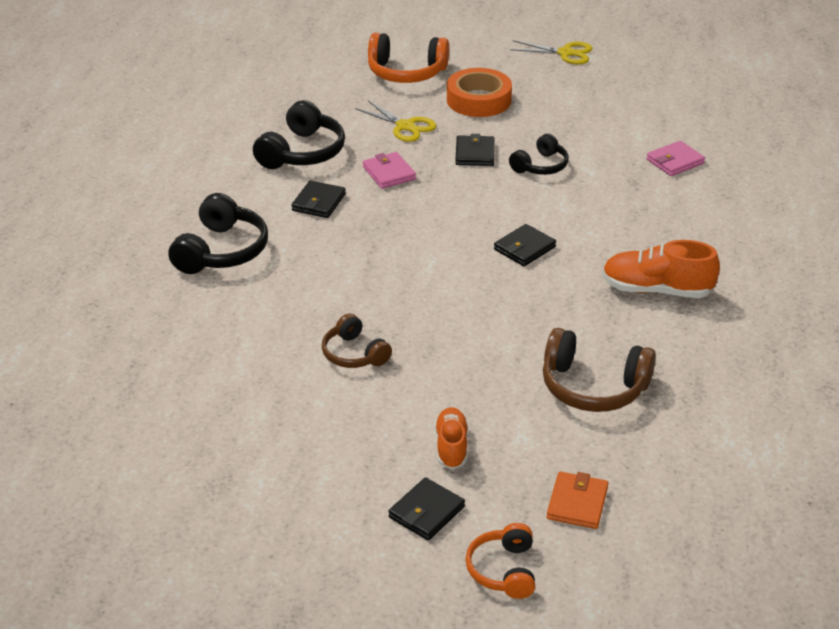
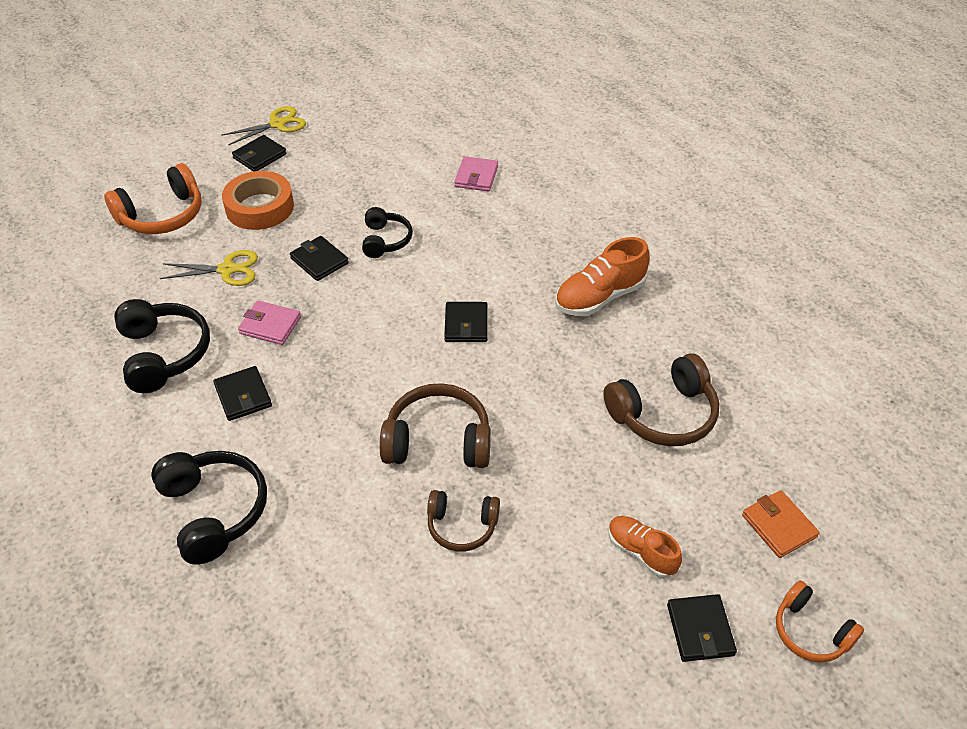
camera: 45 degrees left, 10 degrees up
(406, 301) = (438, 441): none -> brown headphones
(523, 68) = (259, 156): none -> black wallet

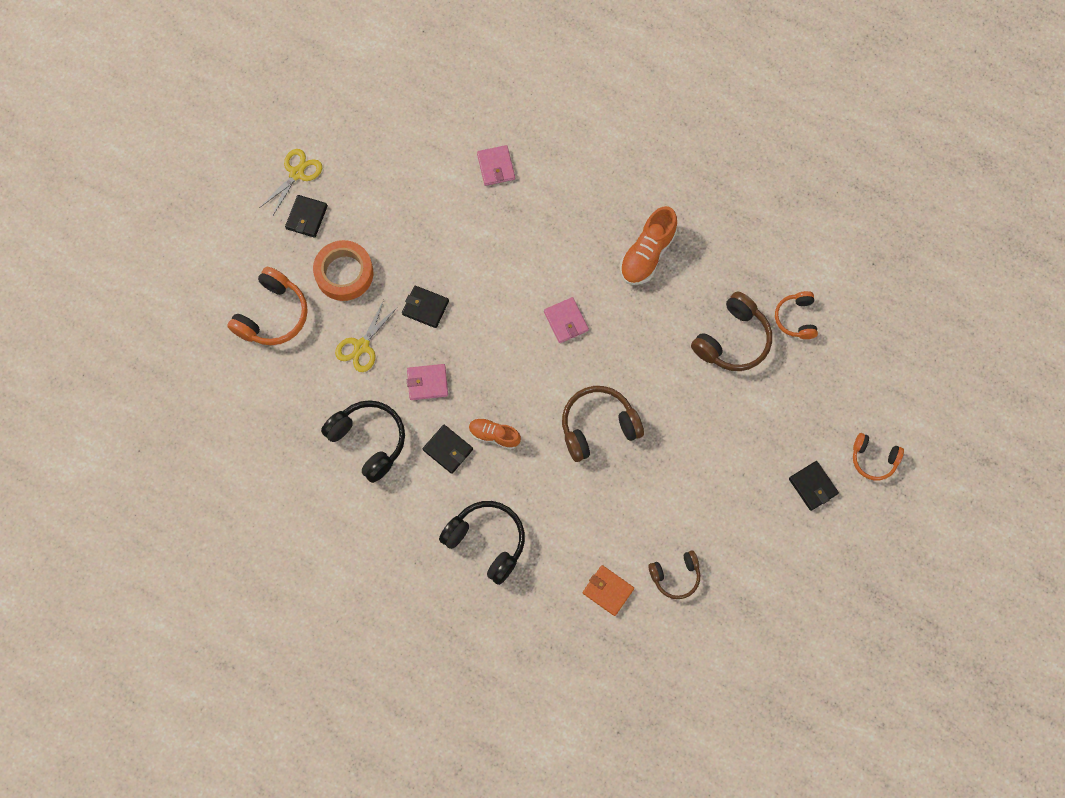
camera: 25 degrees left, 25 degrees up
(227, 270) = (361, 346): yellow scissors -> yellow scissors turned 150 degrees clockwise
(385, 240) = (463, 266): black headphones -> none
(462, 526) = (645, 481): brown headphones -> brown headphones (675, 576)
(466, 325) = (566, 321): black wallet -> pink wallet
(641, 552) = (760, 450): orange shoe -> orange shoe (494, 435)
(761, 421) = (796, 318): none -> orange headphones
(778, 526) = (833, 395): orange wallet -> orange wallet (608, 590)

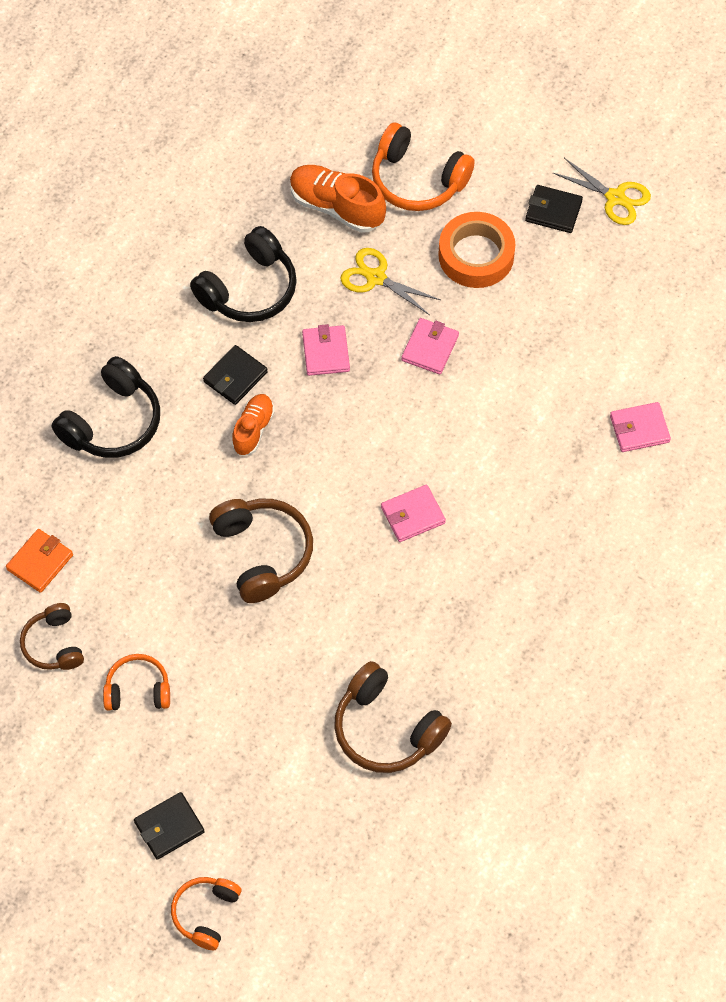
camera: 90 degrees right, 10 degrees down
(425, 307) = (430, 348): black wallet -> pink wallet
(647, 254) = (514, 619): orange shoe -> orange shoe (336, 207)
(796, 318) = (420, 817): orange headphones -> orange headphones (138, 690)

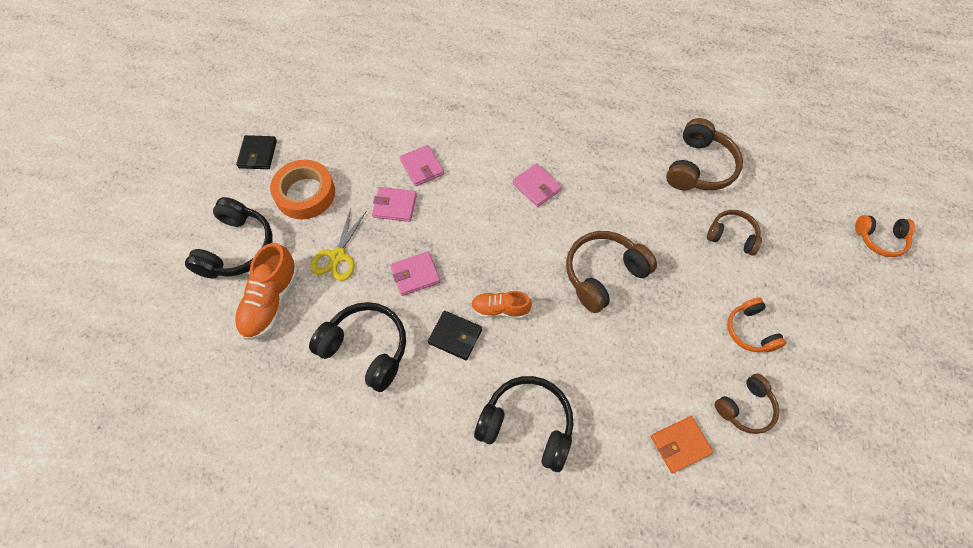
camera: 105 degrees left, 0 degrees up
(40, 562) = (680, 445): orange wallet -> orange wallet turned 45 degrees counterclockwise
(169, 827) = (837, 279): black wallet -> none
(268, 725) = (732, 236): none -> brown headphones
(417, 180) = (237, 248): orange headphones -> black headphones
(615, 198) = (241, 120): yellow scissors -> none
(639, 429) = (429, 77): pink wallet -> pink wallet (422, 167)

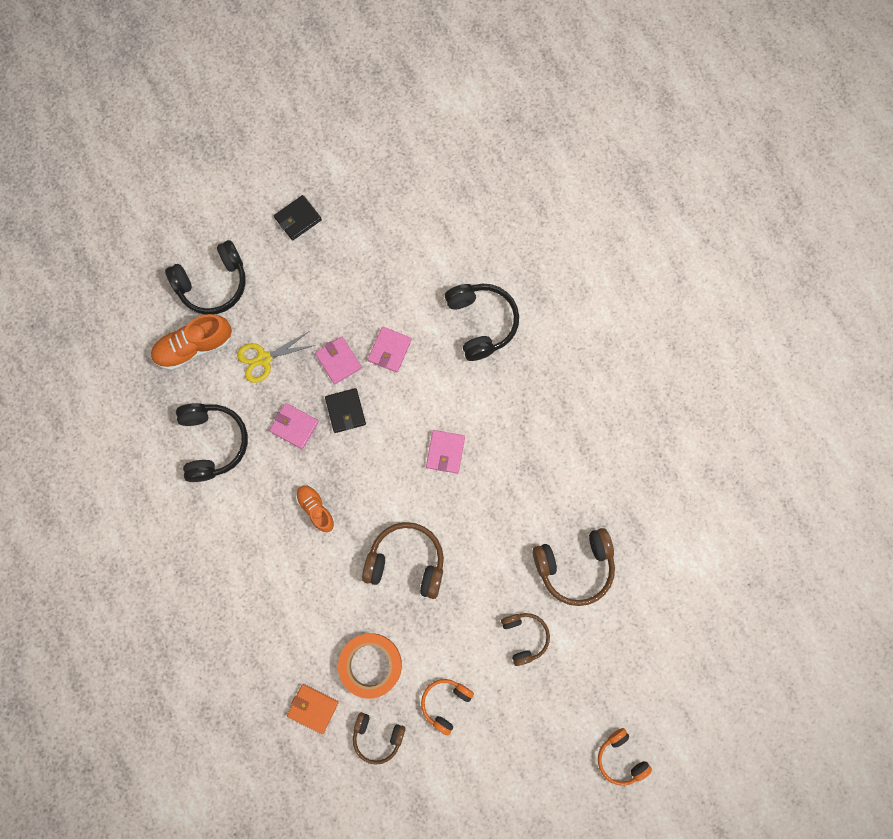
camera: 50 degrees right, 15 degrees up
(305, 194) = (294, 287): orange tape -> orange tape (370, 665)
(455, 336) = (270, 495): black wallet -> black wallet (345, 411)
(527, 425) = (245, 595): black headphones -> black headphones (481, 322)

